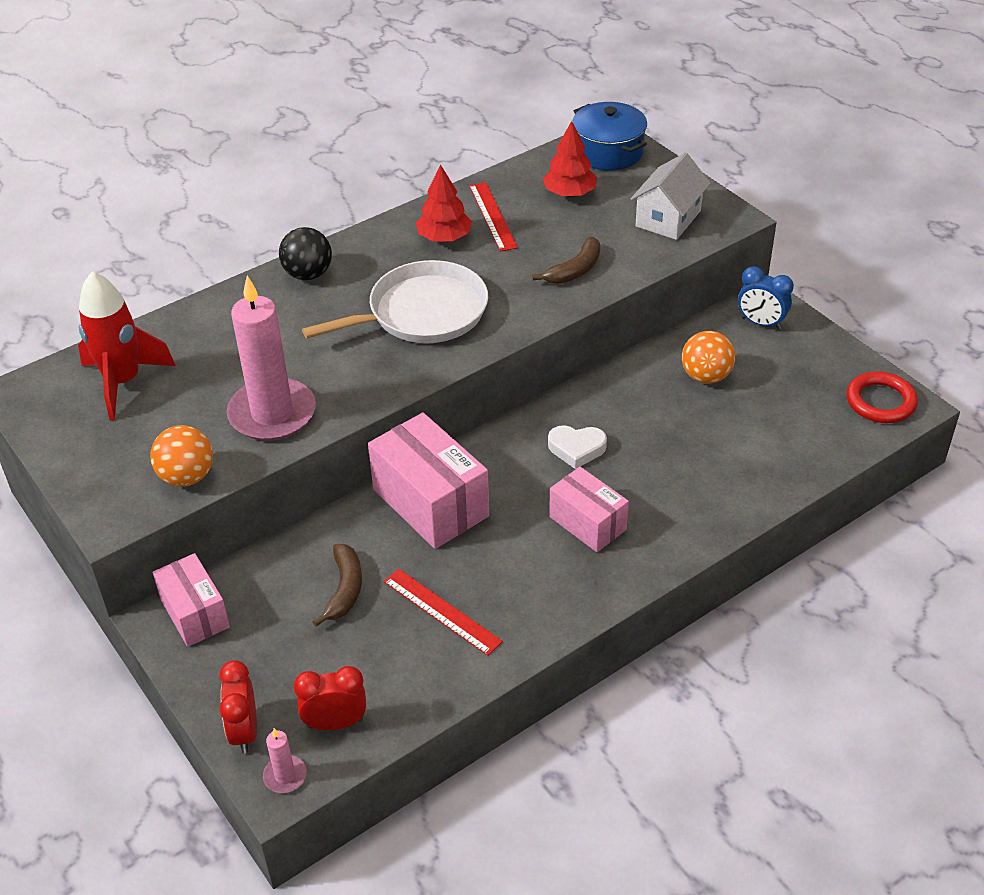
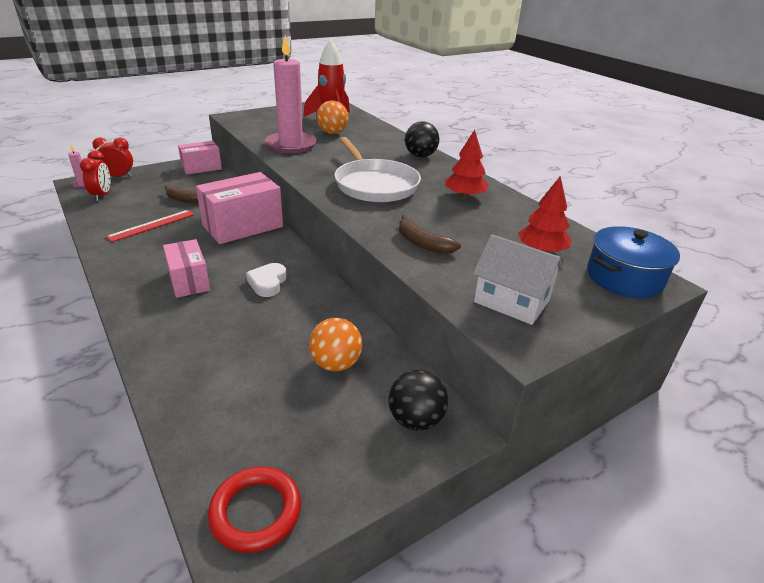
camera: 90 degrees right, 10 degrees down
(187, 476) = (252, 128): orange ball -> orange ball (332, 133)
(492, 216) = (496, 215): red ruler -> none
(587, 523) = (189, 281): pink box -> pink box turned 75 degrees counterclockwise
(761, 323) = (415, 419): blue clock -> black ball

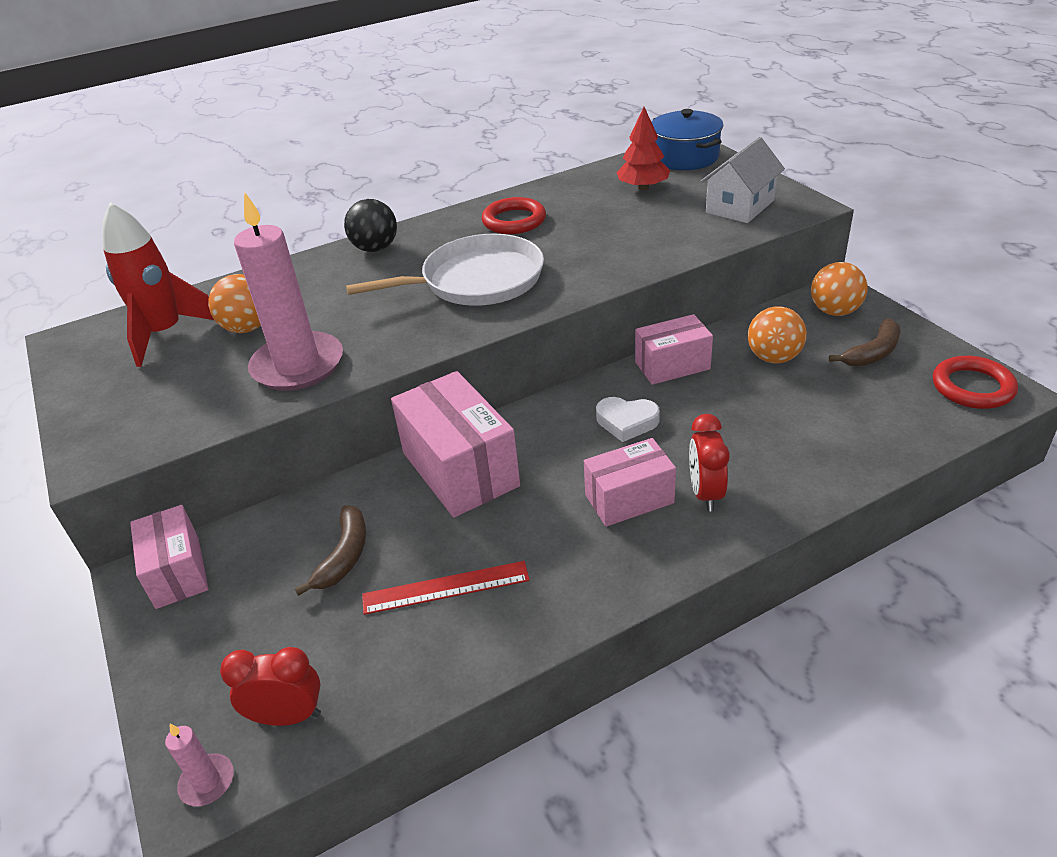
camera: 80 degrees left, 5 degrees up
(119, 177) = (180, 717): red clock -> red clock (705, 493)
(152, 225) = (445, 587): red ruler -> red ruler turned 60 degrees counterclockwise
(332, 307) = (672, 366): none -> pink box
(415, 419) = (834, 311): black ball -> orange ball
(422, 243) = (639, 247): brown banana -> brown banana (873, 353)
(465, 196) = (514, 221): red tree -> red ring

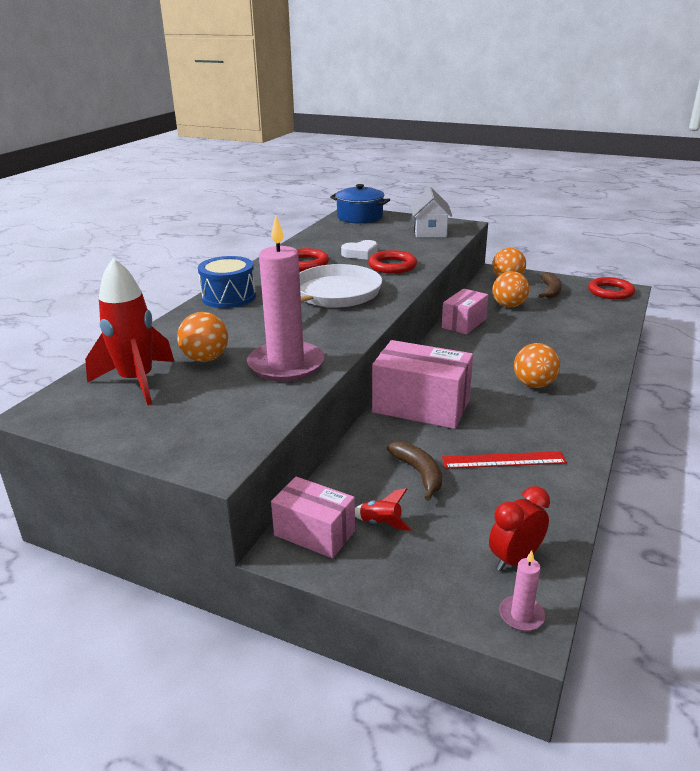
camera: 40 degrees left, 10 degrees down
(238, 595) = (381, 523): none -> red rocket
(375, 248) = (229, 297): black ball -> blue drum
(445, 587) = (503, 460): red ruler -> red ruler turned 45 degrees clockwise
(605, 255) = (392, 266): none -> red ring
(626, 422) = (479, 354): white heart -> white heart (360, 254)
(629, 499) = (534, 384): pink box -> orange ball
(643, 187) = (359, 234): red tree -> none
(705, 493) = (565, 369): red clock -> none

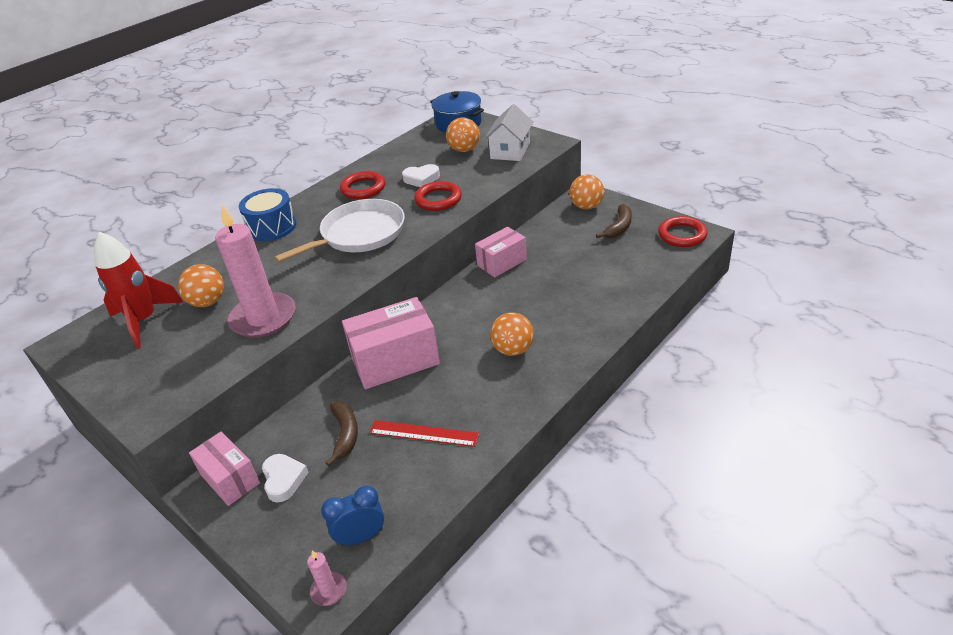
camera: 20 degrees right, 10 degrees up
(381, 523) = (283, 479): red rocket -> white heart
(421, 406) = (395, 360): pink box -> pink box turned 60 degrees counterclockwise
(509, 305) = (562, 243): orange ball -> orange ball (464, 150)
(515, 559) = (361, 537): red clock -> blue clock

